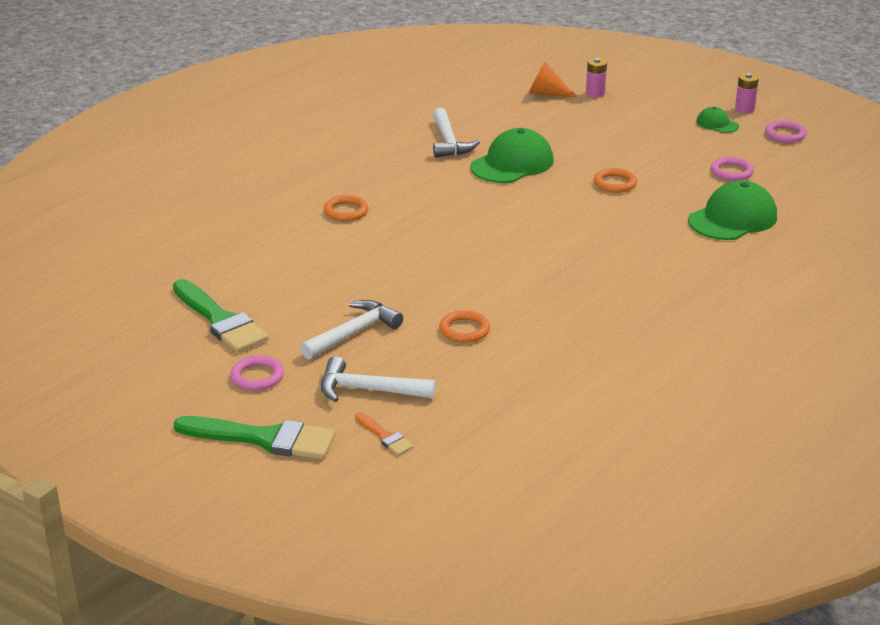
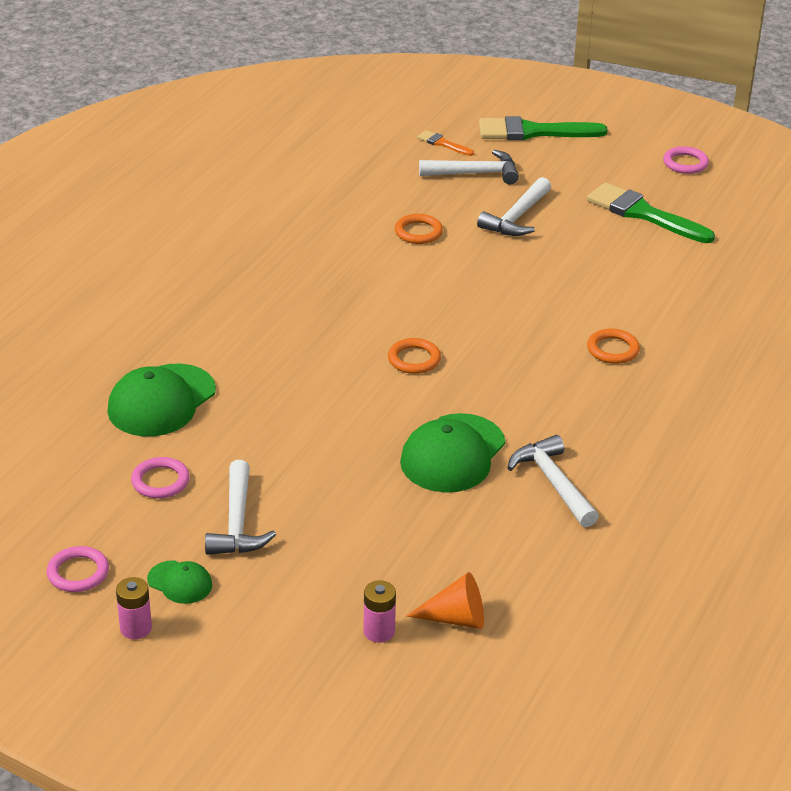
camera: 165 degrees right, 5 degrees up
(257, 376) = (573, 173): pink ring -> pink ring (685, 163)
(615, 183) = (312, 438): orange ring -> orange ring (414, 359)
(677, 146) = (237, 522): none -> white hammer

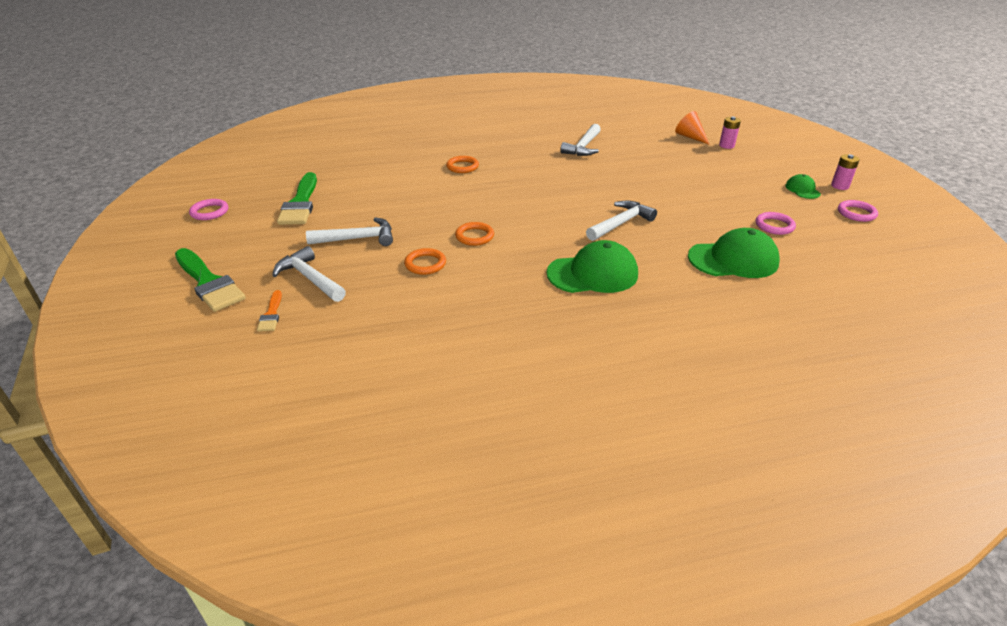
camera: 130 degrees left, 0 degrees up
(237, 522) = (749, 195): white hammer -> white hammer (620, 223)
(414, 359) = (559, 208): orange ring -> orange ring (474, 236)
(452, 454) = (608, 171): green cap -> green cap (593, 274)

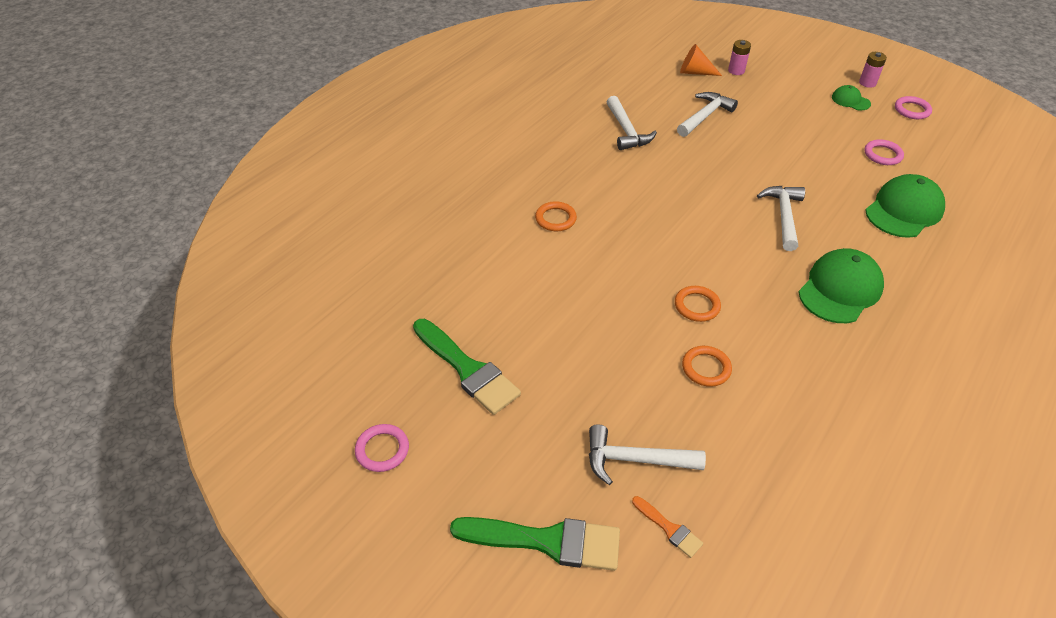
camera: 40 degrees left, 10 degrees up
(357, 239) = (601, 379): white hammer -> white hammer (705, 116)

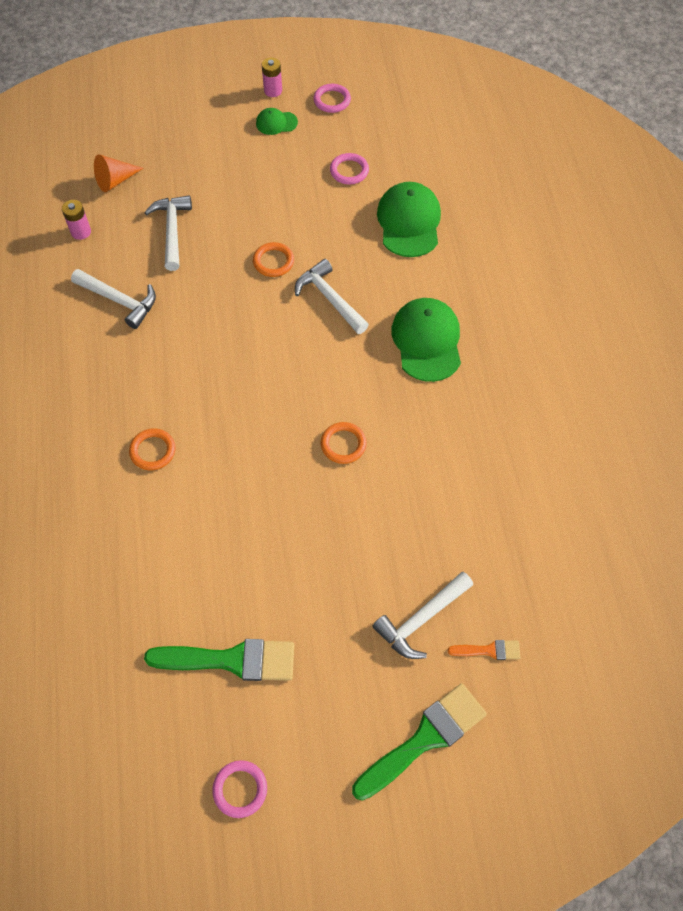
camera: 45 degrees left, 15 degrees up
(706, 368) = (399, 496): orange ring -> orange ring (273, 261)
(736, 71) = (150, 152): pink battery -> pink battery (81, 232)

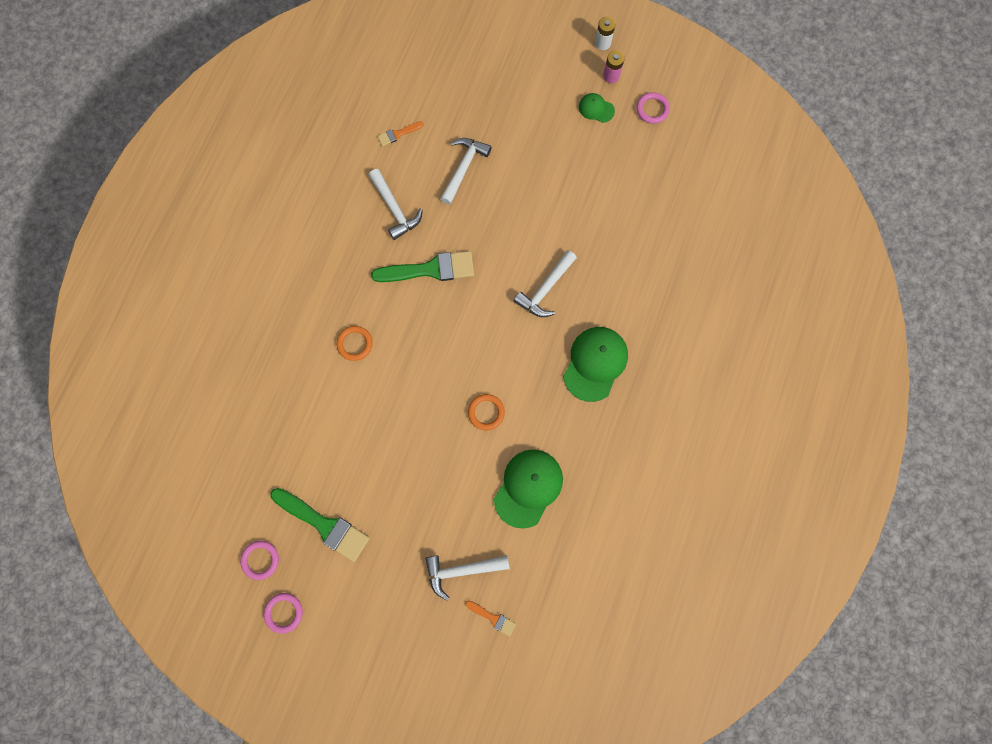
camera: 30 degrees right, 15 degrees up
(81, 232) = (398, 134): pink battery -> orange brush
(115, 181) = (446, 100): orange cone -> none
(246, 68) = (602, 43): none -> white battery
(273, 261) = (522, 235): orange ring -> none
(330, 298) = (545, 289): white hammer -> white hammer turned 135 degrees counterclockwise
(349, 171) = (626, 183): pink ring -> pink ring (260, 560)
(409, 222) = (644, 254): green cap -> green cap (528, 488)
(424, 739) = (415, 650): green brush -> green brush (430, 269)

